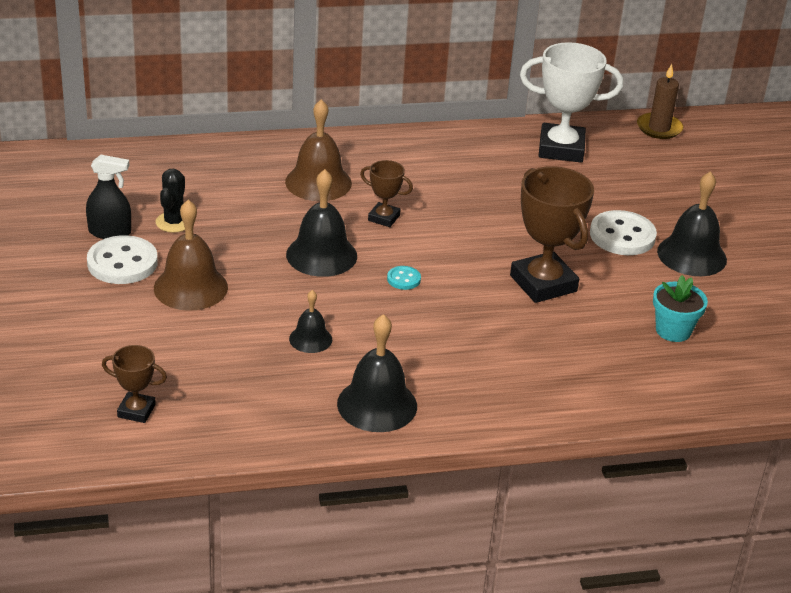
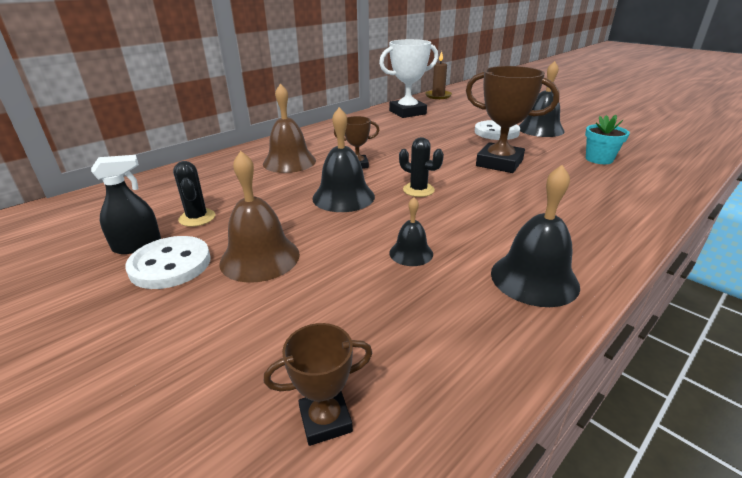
camera: 30 degrees left, 5 degrees down
(403, 279) = (418, 190): turquoise button -> black cactus

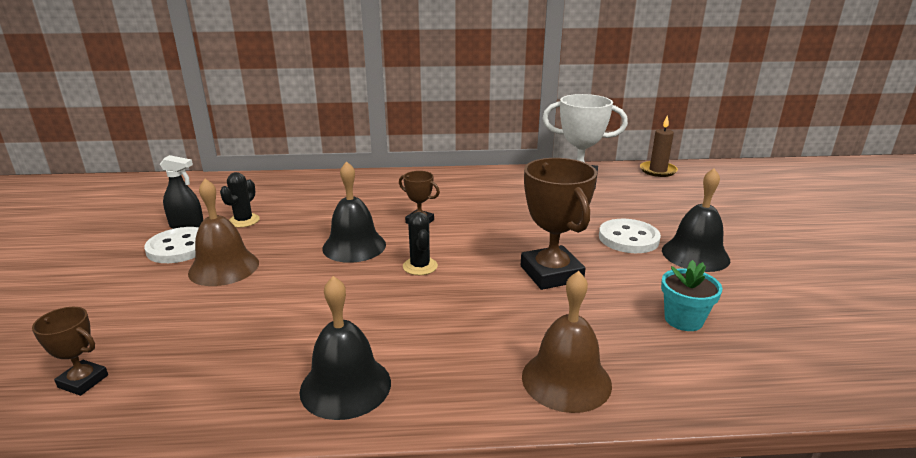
camera: 40 degrees right, 5 degrees down
(289, 162) = (376, 198): brown bell -> brown bell (566, 380)
(411, 253) = (308, 315): black bell -> none

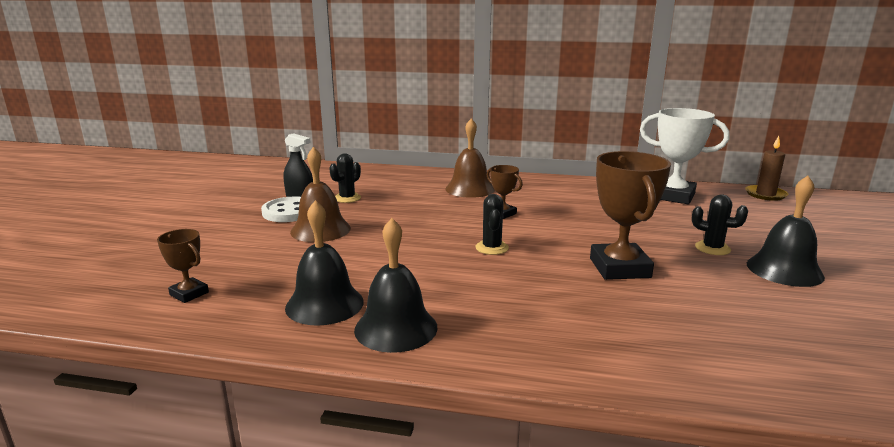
camera: 15 degrees right, 5 degrees down
(354, 246) = (436, 226): black bell -> black bell (324, 304)
(566, 380) = (606, 354): brown bell -> brown bell (470, 189)
(628, 238) = (712, 248): white button -> black cactus
(683, 320) = (751, 323): turquoise flower pot -> none

